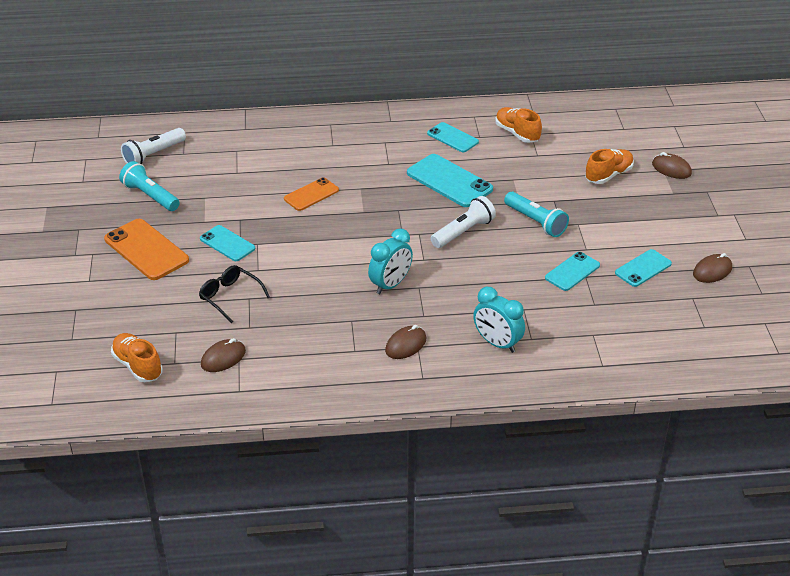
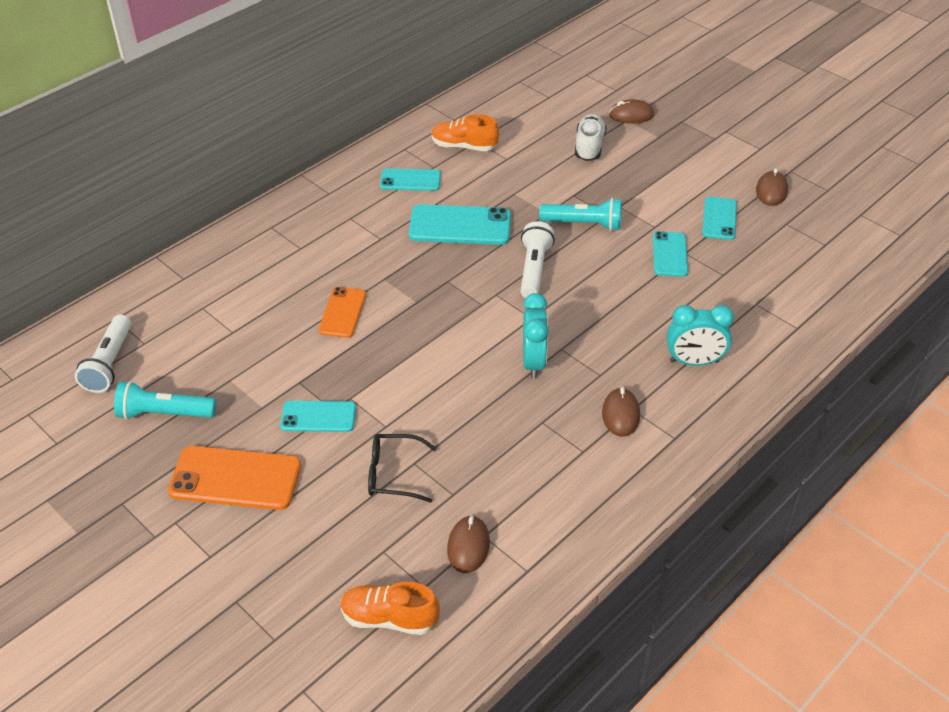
camera: 40 degrees left, 5 degrees up
(608, 175) = (589, 147): orange shoe -> white shoe

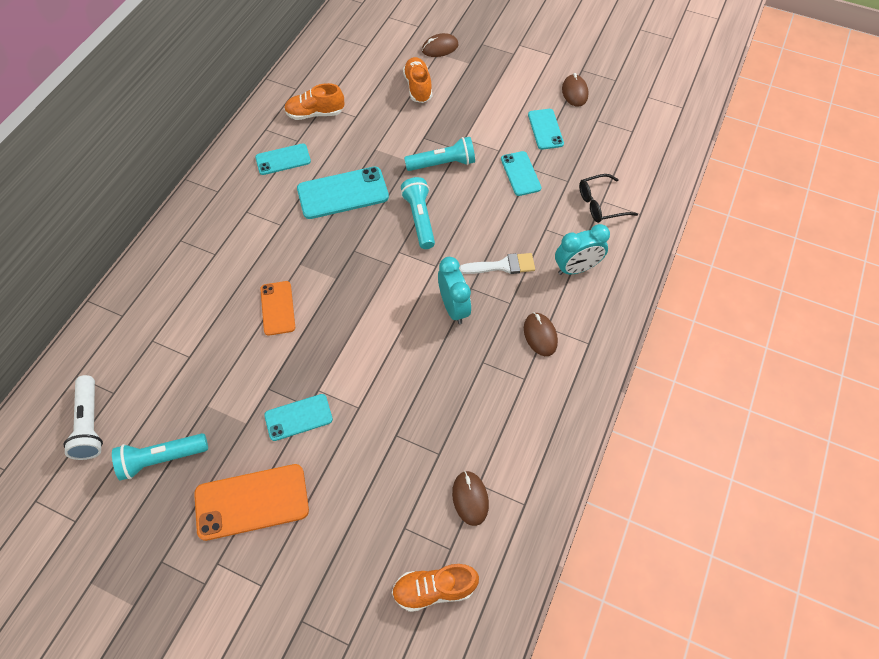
camera: 20 degrees left, 15 degrees up
(393, 474) = (383, 451): black glasses -> black glasses (600, 204)
(534, 269) = (420, 219): white flashlight -> turquoise flashlight
(589, 147) = (418, 87): white shoe -> orange shoe
(608, 337) = (502, 266): none -> white brush

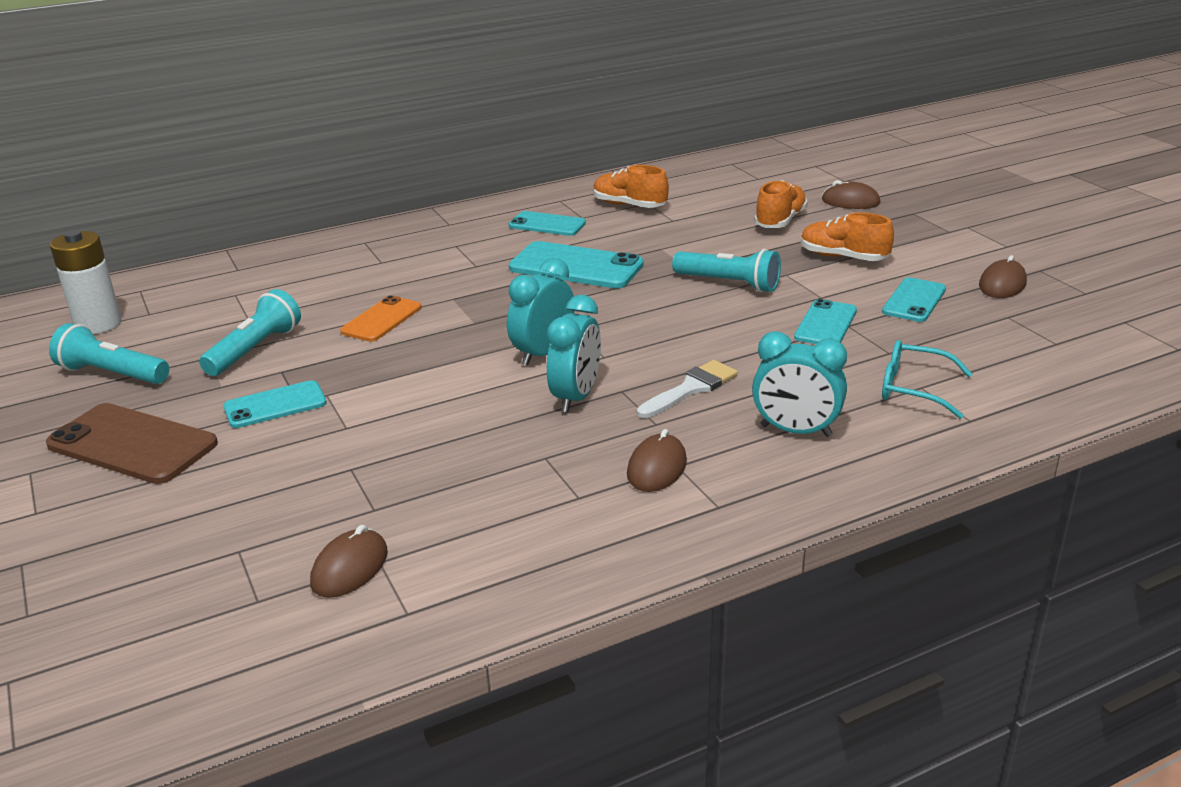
camera: 40 degrees right, 30 degrees down
(90, 424) = (98, 324): white flashlight -> white battery
(252, 502) = (132, 444): orange phone -> brown phone
(298, 417) = (275, 405): turquoise phone -> turquoise phone turned 45 degrees counterclockwise
(402, 282) = (543, 353): none -> turquoise clock
(420, 219) = (638, 314): turquoise flashlight -> turquoise flashlight (255, 349)
(434, 589) = (184, 625): orange shoe -> orange shoe (843, 257)
(502, 266) = (691, 388): white brush -> white brush turned 75 degrees counterclockwise
(600, 204) = (913, 389): black glasses -> turquoise glasses

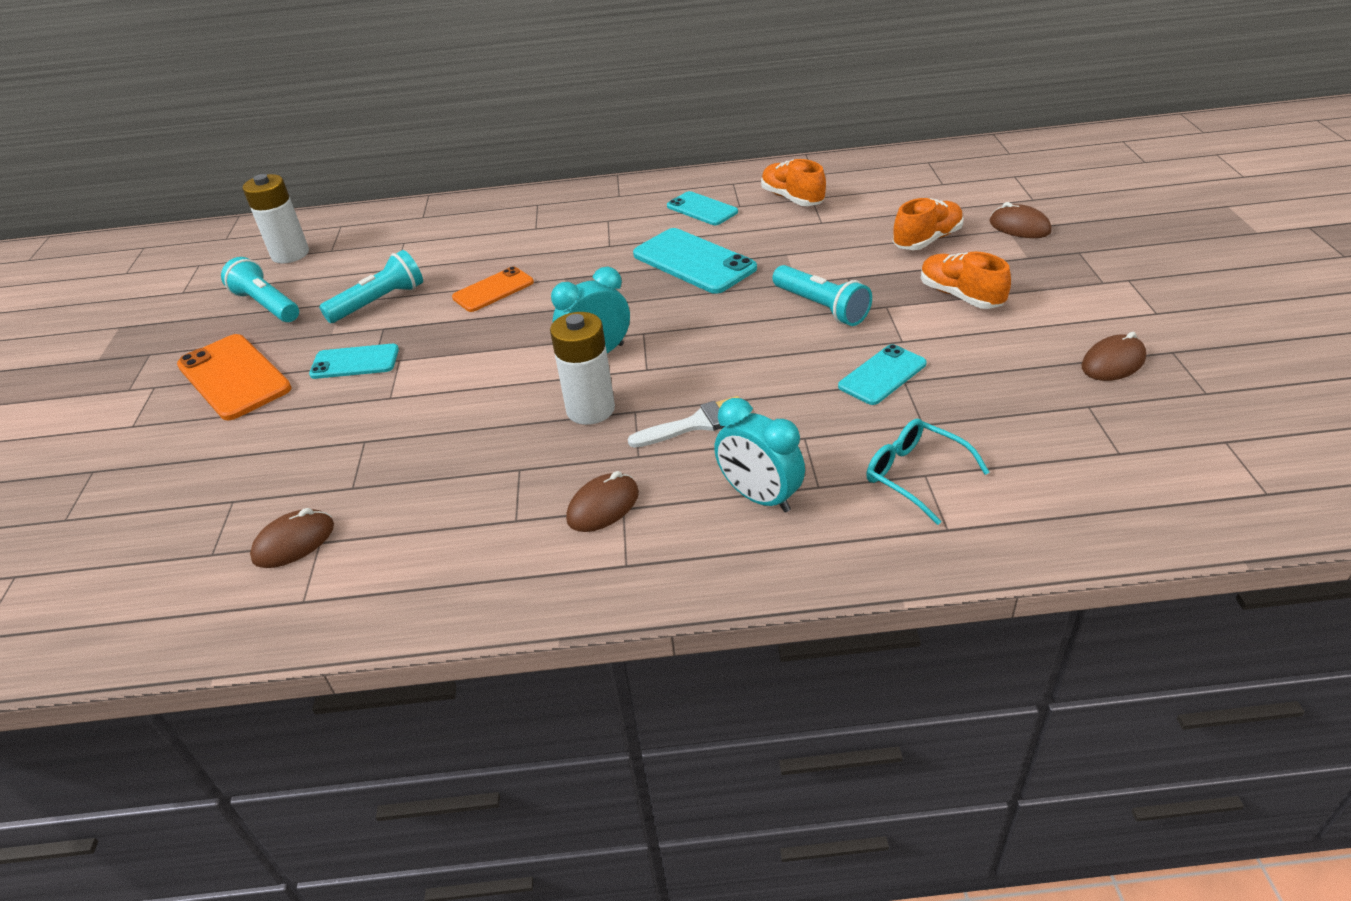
camera: 25 degrees right, 10 degrees up
(132, 444) = (234, 377): brown phone -> orange phone
(576, 397) = (590, 409): turquoise clock -> white battery
(914, 300) = (997, 364): turquoise phone -> none

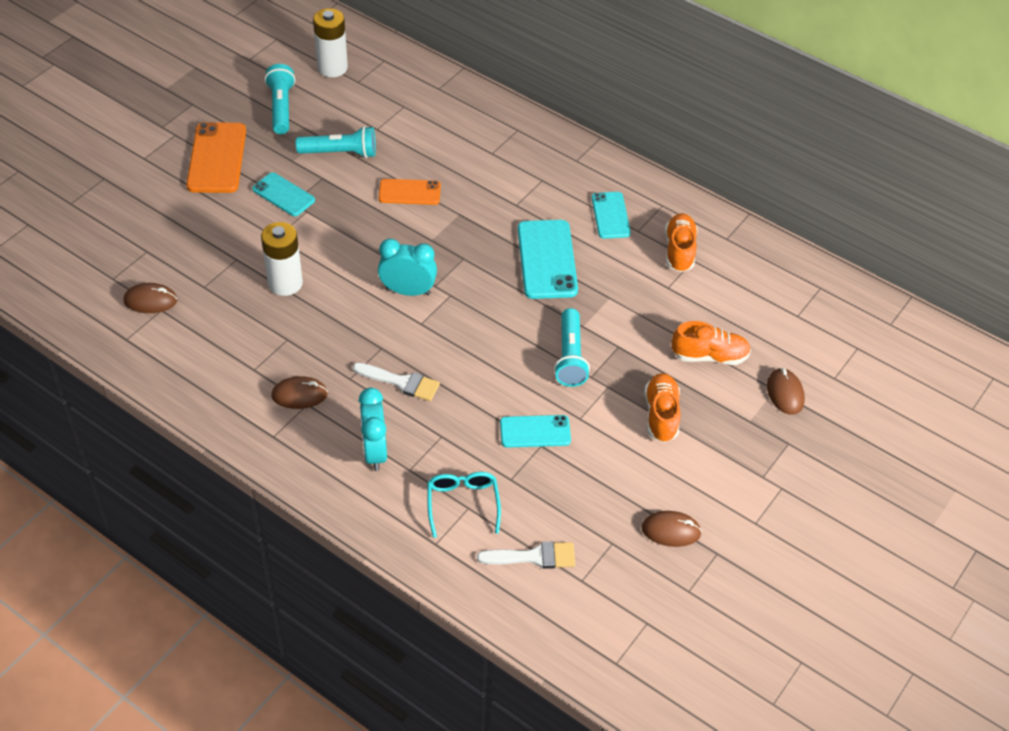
camera: 35 degrees right, 10 degrees up
(590, 409) = (361, 328): white battery -> white battery (285, 283)
(1049, 467) = (534, 557): none -> white brush

